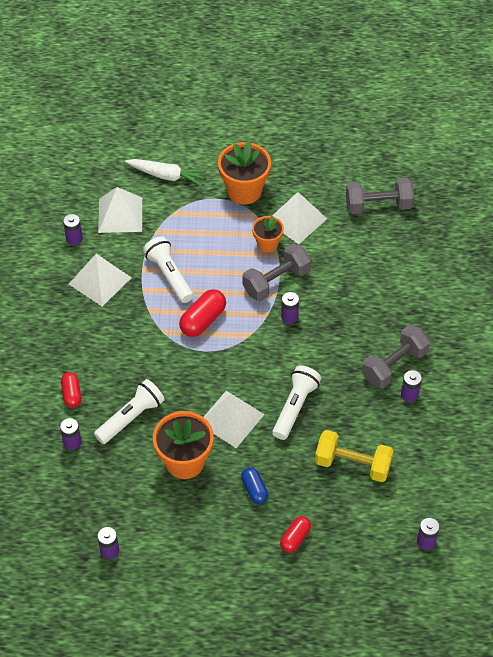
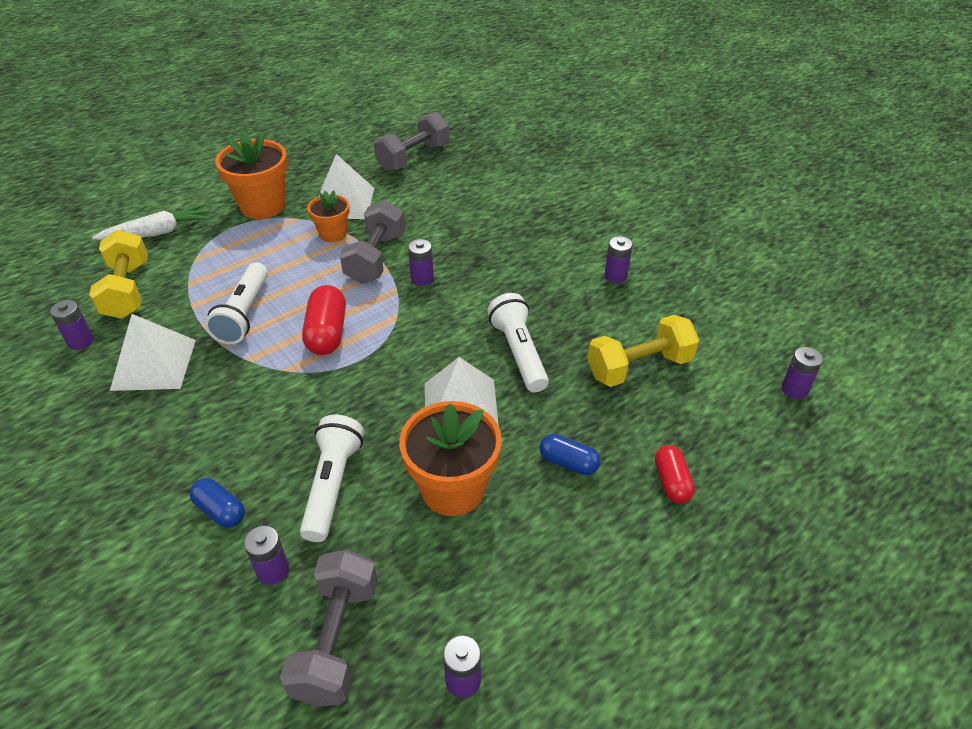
camera: 40 degrees left, 10 degrees down
(71, 394) = (220, 511): red capsule -> blue capsule
(120, 215) = (127, 290): white pyramid -> yellow dumbbell
(169, 275) = (244, 314): white flashlight -> white flashlight turned 105 degrees counterclockwise
(394, 365) = (573, 261): grey dumbbell -> grey dumbbell (337, 640)

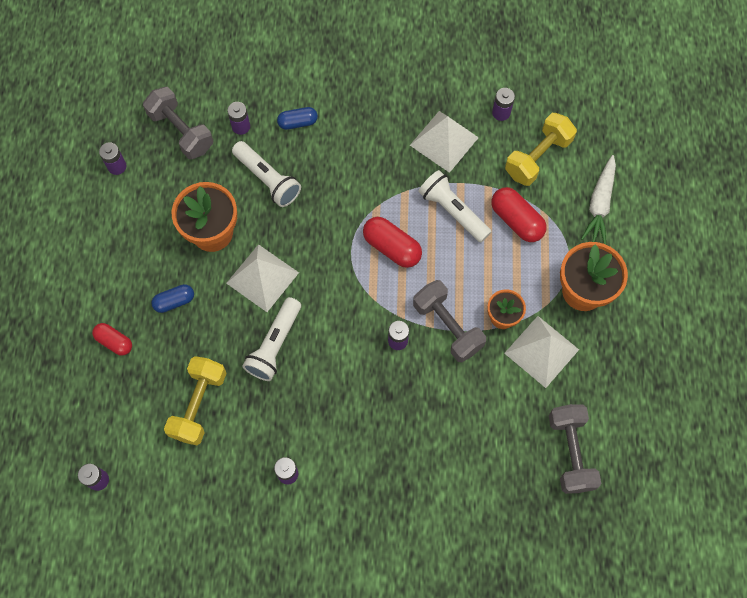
camera: 130 degrees right, 25 degrees up
(127, 290) = (537, 157): yellow dumbbell -> yellow dumbbell turned 75 degrees counterclockwise
(219, 270) = (516, 220): none -> red capsule
(519, 353) = (275, 344): white flashlight -> white flashlight turned 90 degrees clockwise

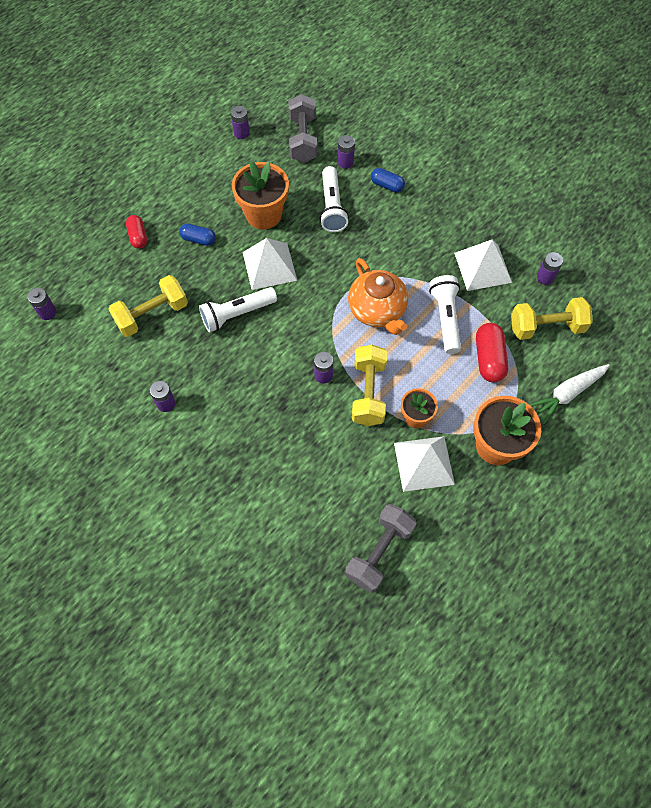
camera: 40 degrees right, 5 degrees down
(392, 247) = (377, 310): red capsule -> orange teapot
(447, 326) = (368, 393): grey dumbbell -> yellow dumbbell

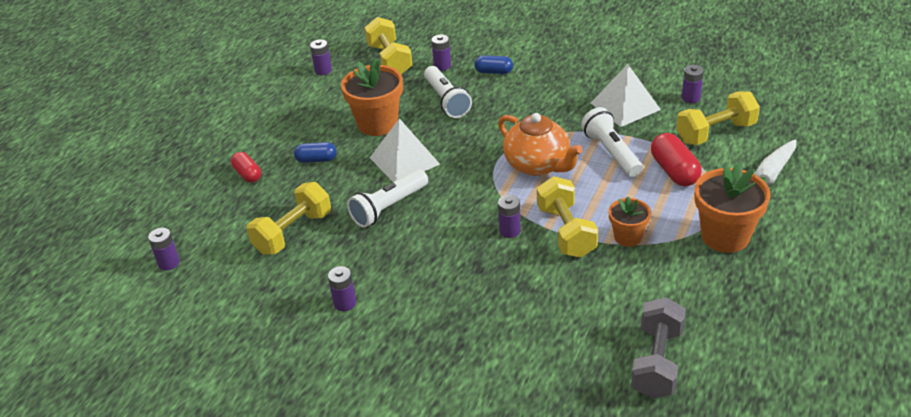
camera: 15 degrees left, 25 degrees down
(303, 139) = (389, 60): grey dumbbell -> yellow dumbbell
(424, 463) = (659, 272): white pyramid -> none

